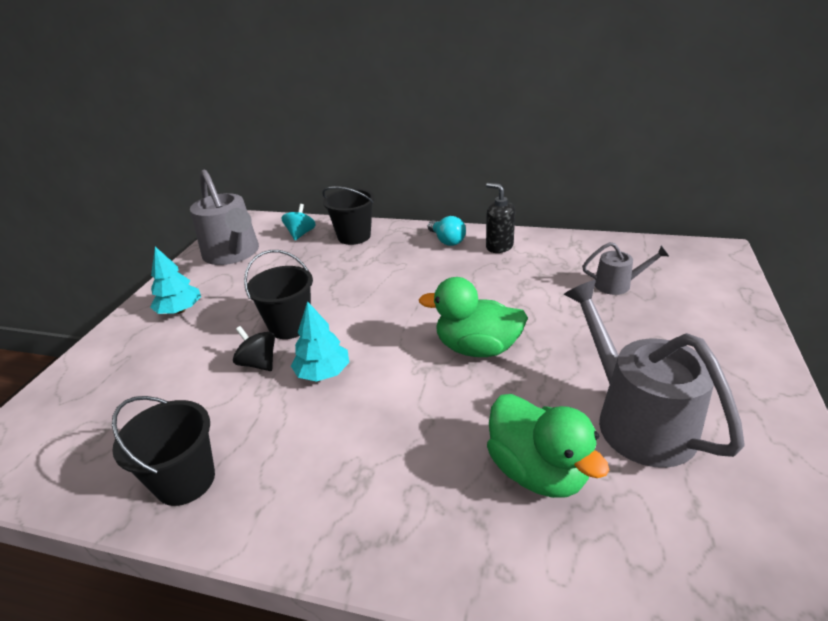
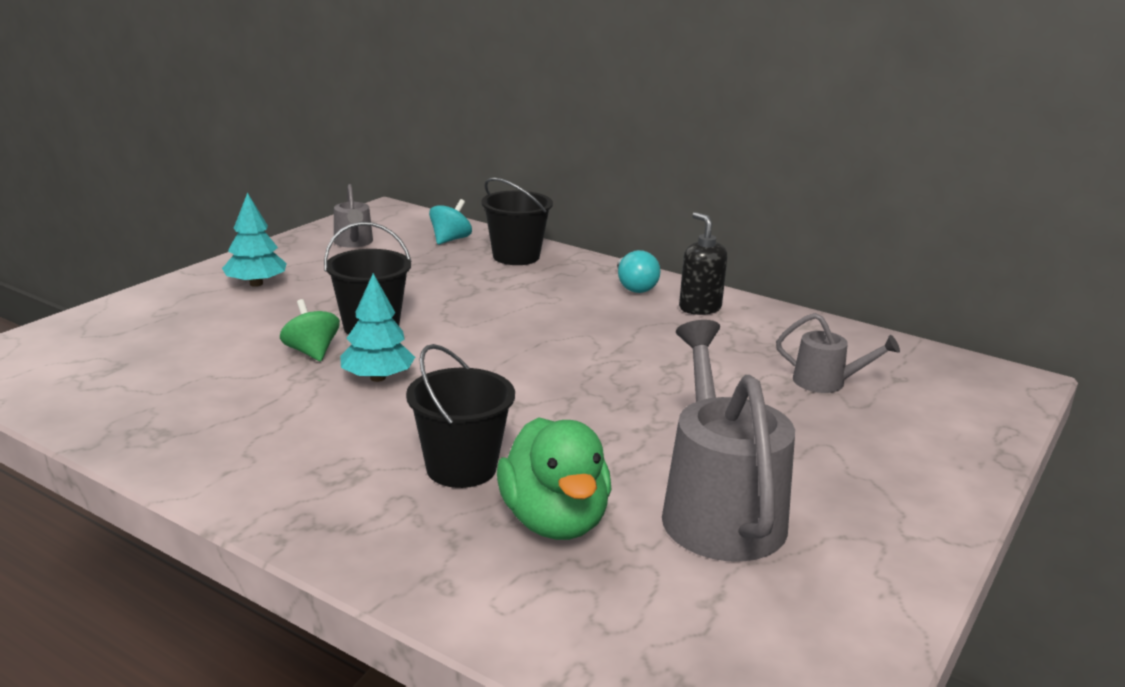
camera: 15 degrees right, 10 degrees down
(185, 480) = (170, 429): black bucket -> black bucket (461, 468)
(233, 254) = (354, 242): grey watering can -> grey watering can, size x0.51
(259, 363) = (312, 352): black spinning top -> green spinning top
(477, 348) = (579, 400): green duck -> none

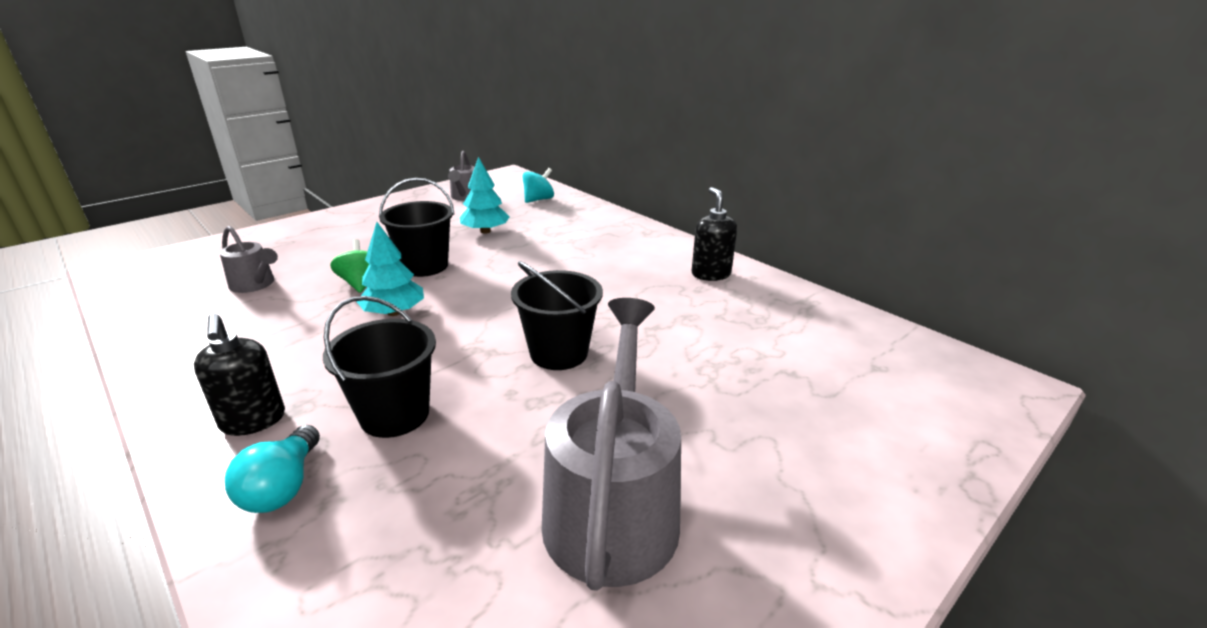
camera: 15 degrees right, 5 degrees up
(256, 284) = (369, 223): turquoise tree -> turquoise tree (485, 231)
(316, 490) = (253, 421): none -> black soap dispenser
(516, 256) = (580, 216): black bucket -> black bucket (559, 353)
(554, 521) = (437, 493): green duck -> none
(634, 286) = (663, 249): turquoise light bulb -> turquoise light bulb (283, 487)
(826, 382) = (799, 363): grey watering can -> grey watering can (255, 284)

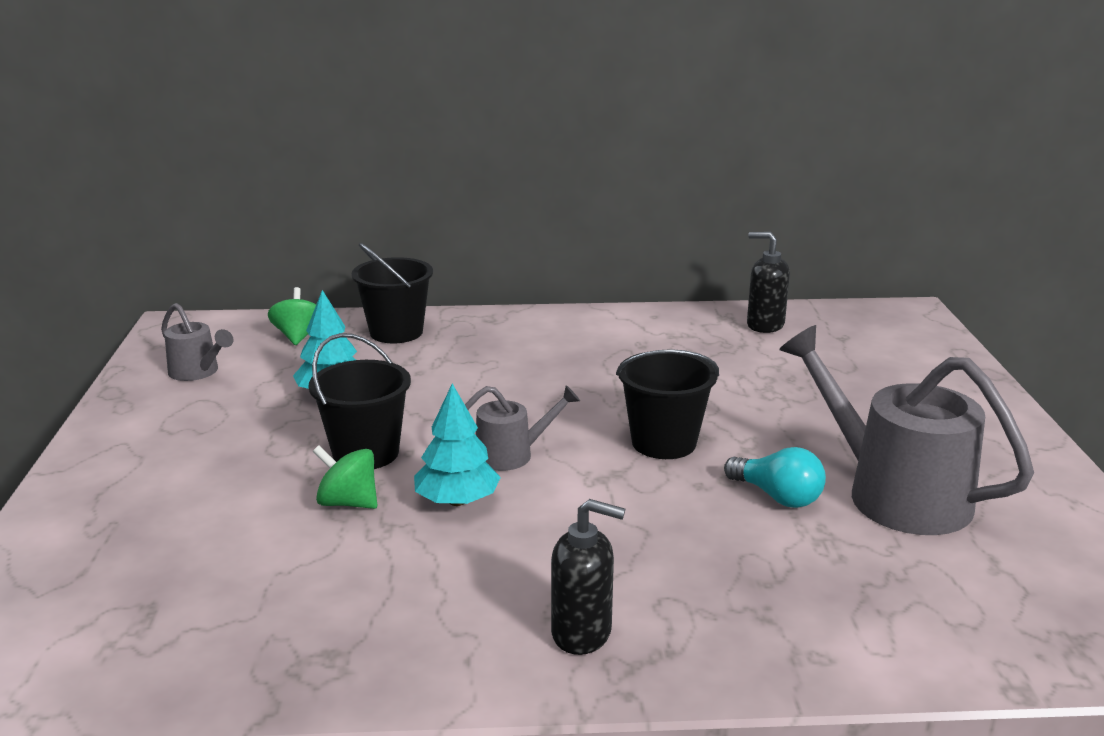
camera: 50 degrees left, 5 degrees down
(255, 284) = (223, 577): grey watering can -> grey watering can (512, 454)
(283, 487) = (719, 634): turquoise light bulb -> turquoise light bulb (777, 497)
(395, 414) = (667, 551): black bucket -> black bucket (396, 332)
(538, 200) = (298, 336): turquoise spinning top -> green spinning top
(710, 274) = (623, 329): black soap dispenser -> black soap dispenser (764, 325)

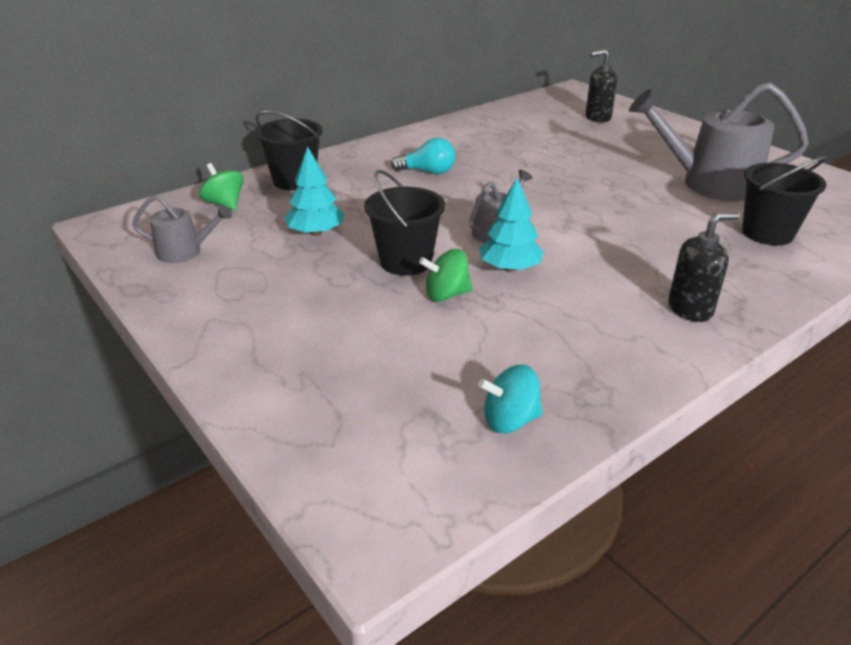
camera: 35 degrees left, 10 degrees up
(200, 651) = (510, 420): none -> turquoise spinning top
(663, 443) = (566, 195): black bucket -> black bucket (767, 233)
(764, 325) = (514, 115): black soap dispenser -> black soap dispenser (597, 117)
(777, 497) = (664, 204): turquoise light bulb -> turquoise light bulb (428, 172)

